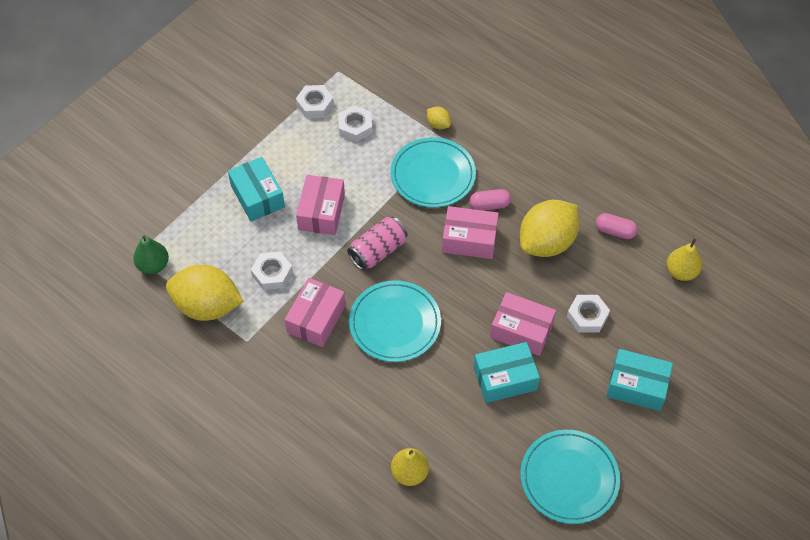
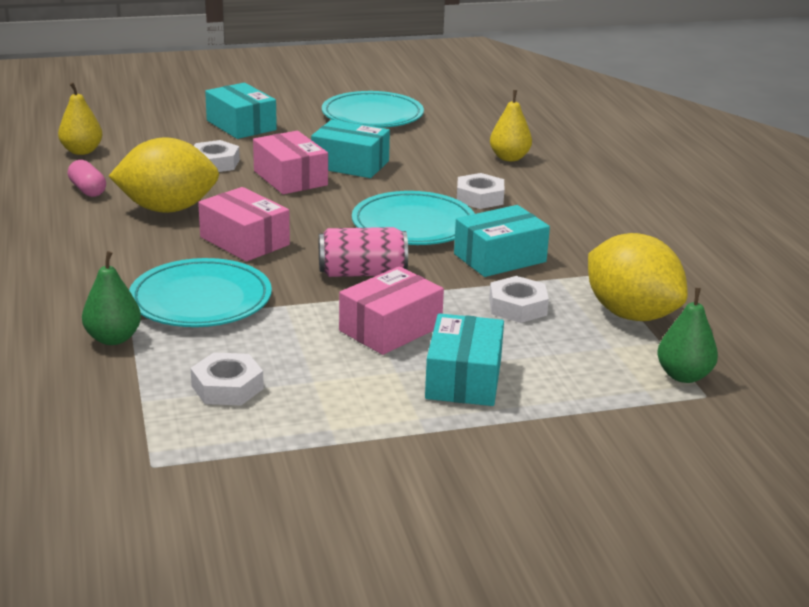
camera: 145 degrees left, 30 degrees down
(315, 104) = (250, 440): white nut -> white nut (480, 197)
(316, 319) = (500, 258): pink box -> turquoise box
(438, 124) = (113, 338): yellow lemon -> green pear
(489, 205) = (178, 253): pink capsule -> none

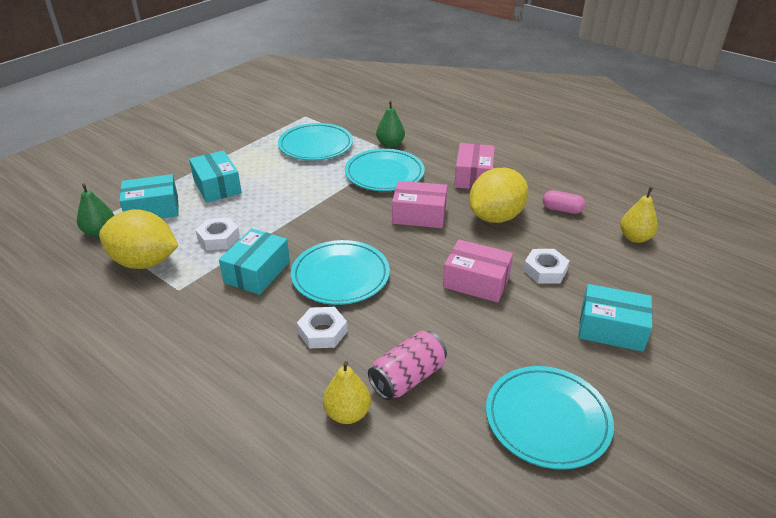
camera: 145 degrees right, 10 degrees up
(227, 387) = (316, 145): white nut -> turquoise plate
(350, 164) = (461, 322): turquoise box -> turquoise box (152, 209)
(362, 273) = (328, 223): pink can -> pink can (408, 378)
(390, 329) = (276, 196): pink box -> pink box (473, 177)

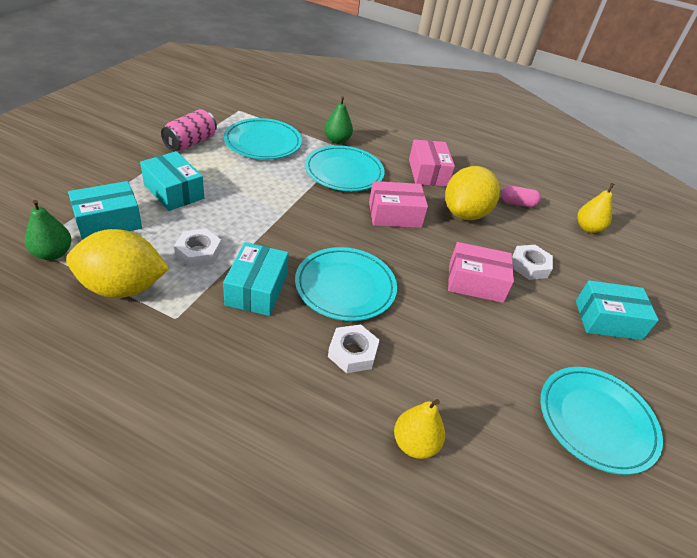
camera: 20 degrees left, 5 degrees up
(408, 378) = (456, 394): pink can -> pink can (191, 143)

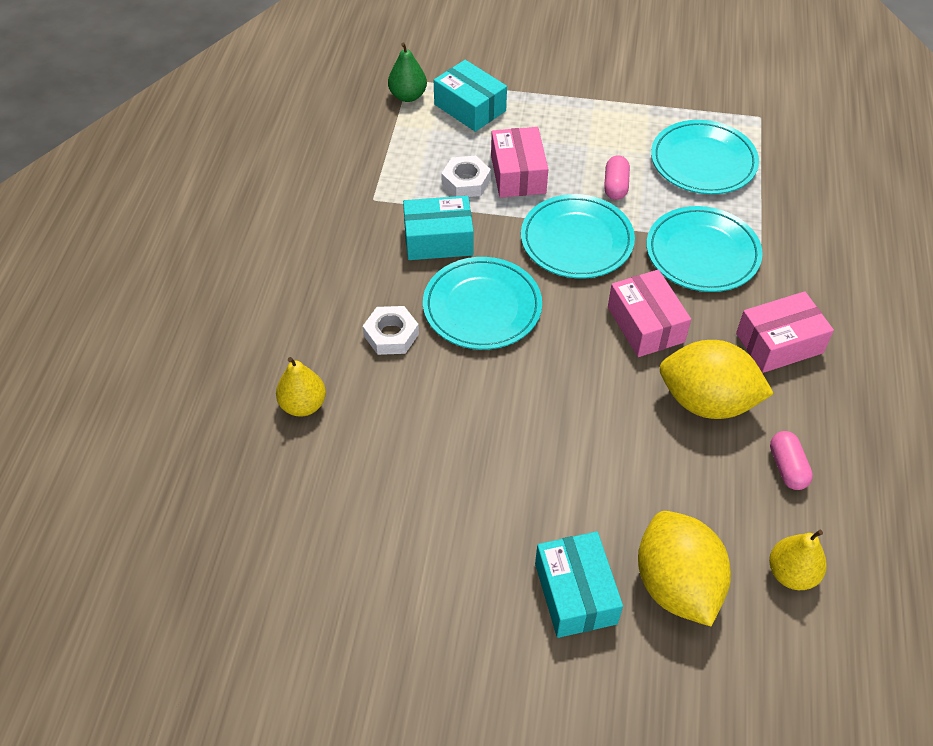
camera: 80 degrees right, 10 degrees up
(122, 287) = (391, 153): yellow lemon -> yellow lemon (676, 585)
(174, 191) = (548, 129): turquoise box -> none
(191, 143) = (648, 106): pink can -> none
(259, 183) = (615, 186): none -> pink capsule
(337, 140) = (775, 227): green pear -> none
(475, 282) = (562, 430): pink box -> pink box (518, 174)
(529, 266) = (636, 491): white nut -> none
(596, 421) = (392, 571): turquoise plate -> turquoise plate (576, 240)

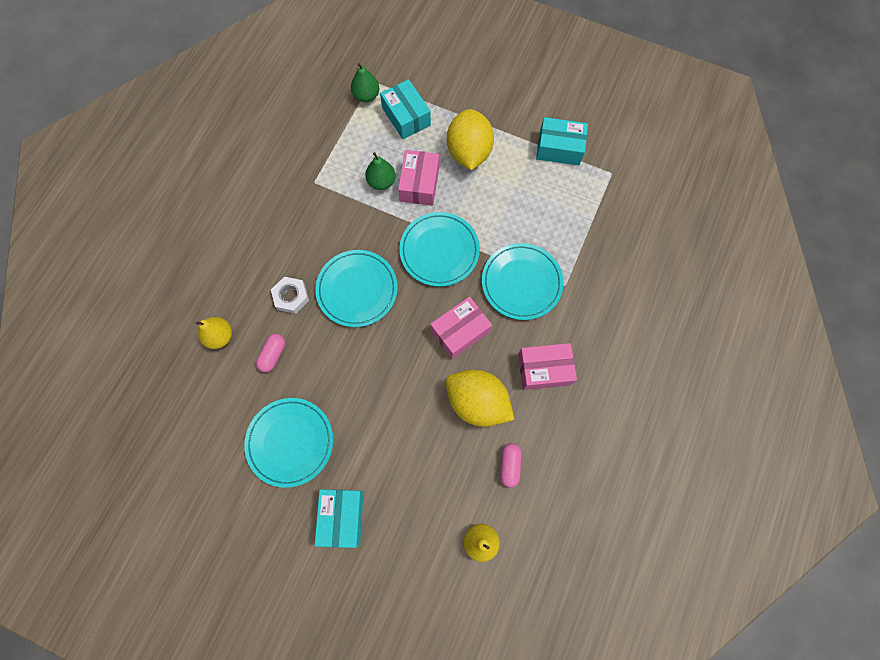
camera: 15 degrees right, 20 degrees up
(438, 240) = (346, 227): turquoise box -> turquoise box (559, 148)
(466, 181) = (381, 182): white nut -> green pear
(615, 186) = (483, 210): pink capsule -> pink capsule (273, 355)
(645, 324) = (460, 331): pink box -> pink box turned 60 degrees clockwise
(676, 585) = (405, 529): yellow lemon -> yellow lemon (468, 152)
(703, 161) = (553, 204): turquoise plate -> turquoise plate (290, 442)

